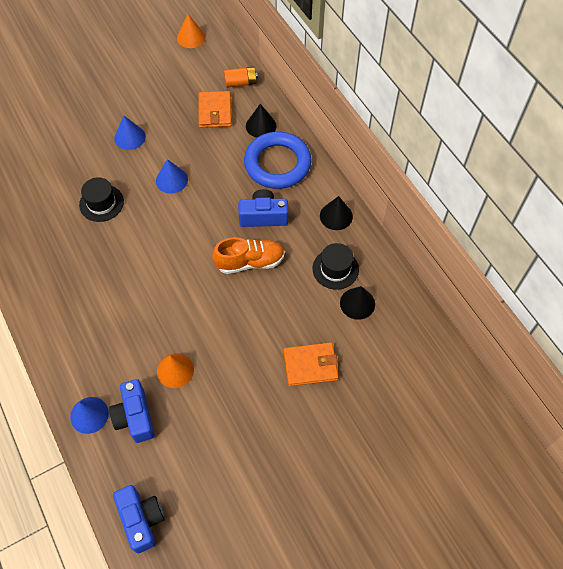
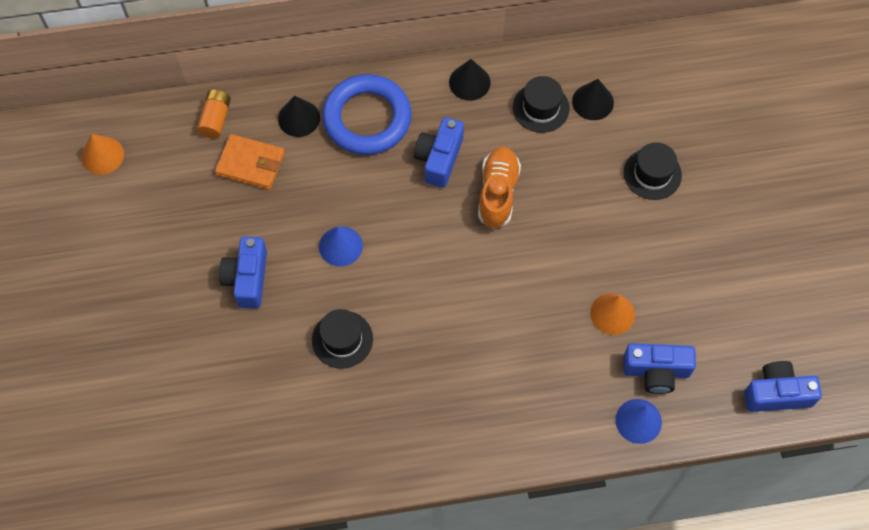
camera: 70 degrees left, 5 degrees up
(130, 137) = (247, 278): blue cone -> blue camera
(310, 365) = (652, 174): orange wallet -> black hat

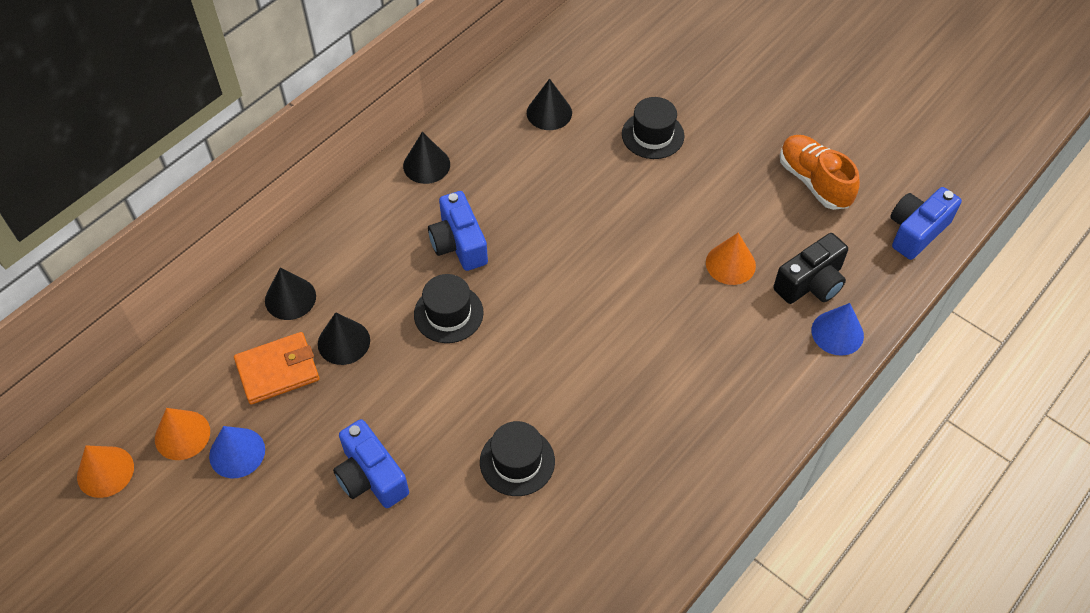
camera: 40 degrees left, 10 degrees down
(162, 165) = (182, 435): none -> orange cone
(215, 119) = (203, 355): orange battery -> none
(306, 174) = (344, 342): none -> black cone
(340, 246) = (437, 380): blue cone -> blue cone (237, 452)
(367, 118) = (359, 255): blue ring -> none
(498, 193) = (539, 236): orange shoe -> orange shoe (814, 181)
(541, 108) = (509, 145): black hat -> black hat (448, 313)
(656, 371) = (811, 283): blue camera -> black camera

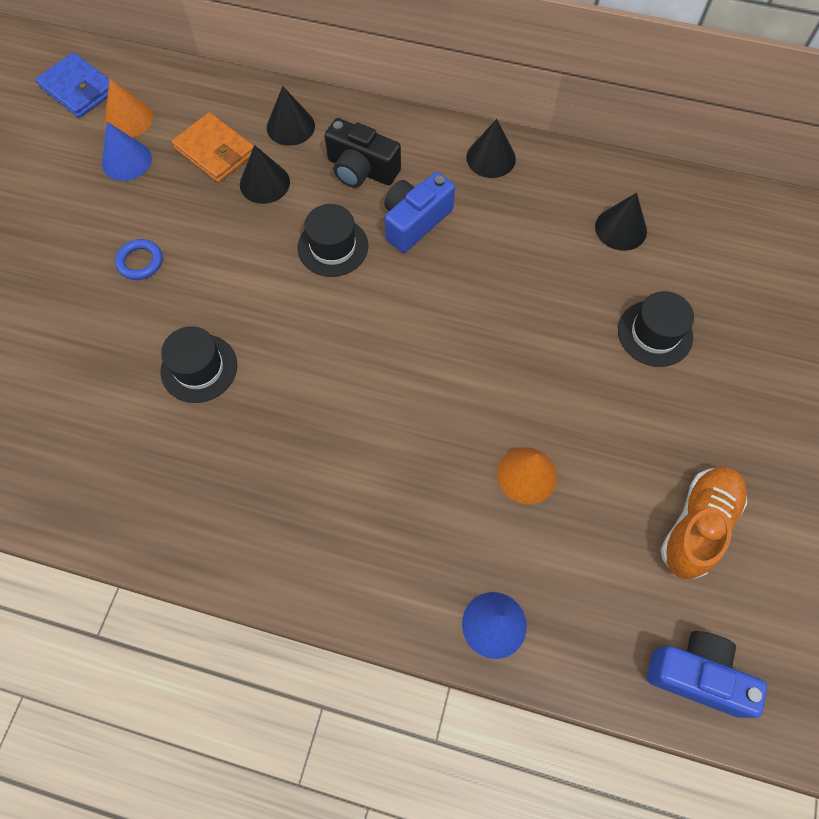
camera: 65 degrees right, 10 degrees up
(105, 471) = (78, 89): orange cone -> blue wallet
(371, 476) = (140, 262): blue camera -> blue ring
(811, 283) = (547, 571): black camera -> black camera (361, 169)

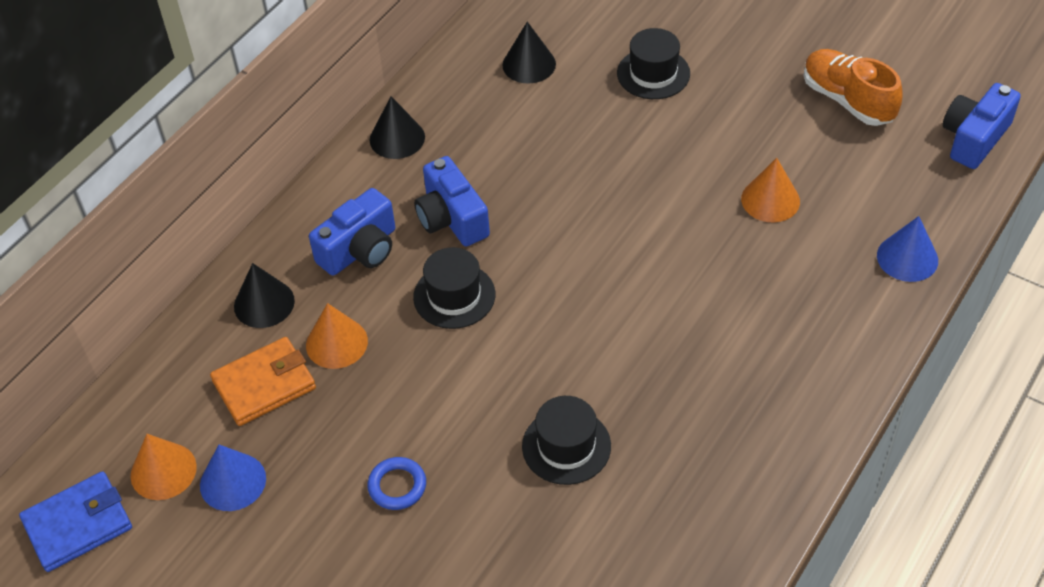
camera: 70 degrees left, 15 degrees down
(264, 183) = (336, 343): black cone -> orange cone
(361, 169) = (360, 250): black camera -> blue camera

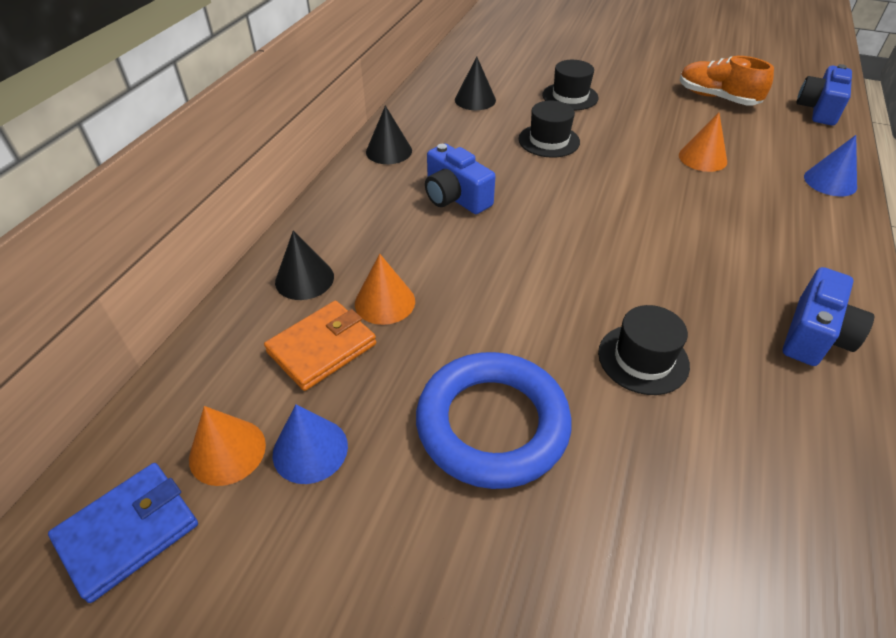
camera: 15 degrees left, 5 degrees down
(360, 250) = (383, 228): blue camera -> blue camera (814, 335)
(397, 486) = (492, 424): blue ring -> blue ring, size x2.40
(454, 296) = (481, 251): black hat -> black hat (549, 140)

